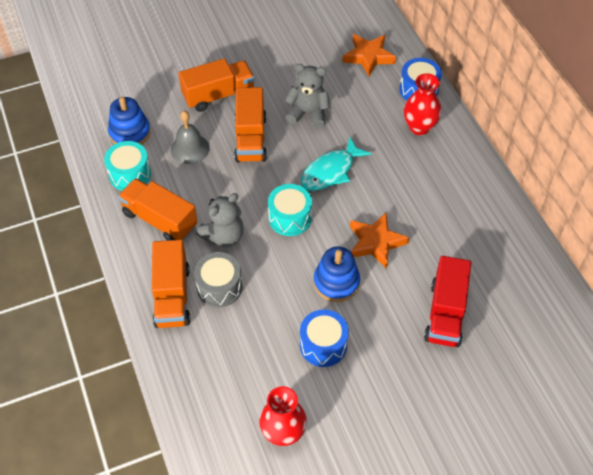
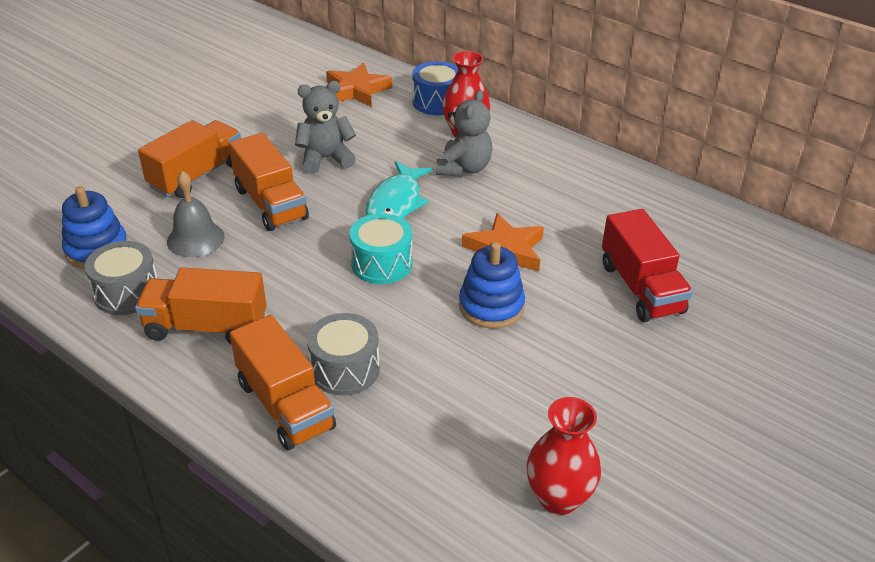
camera: 30 degrees left, 15 degrees down
(130, 174) = (127, 293): turquoise drum -> grey drum
(223, 236) = (309, 313): grey teddy bear -> grey teddy bear (464, 168)
(323, 345) = (529, 377): blue drum -> none

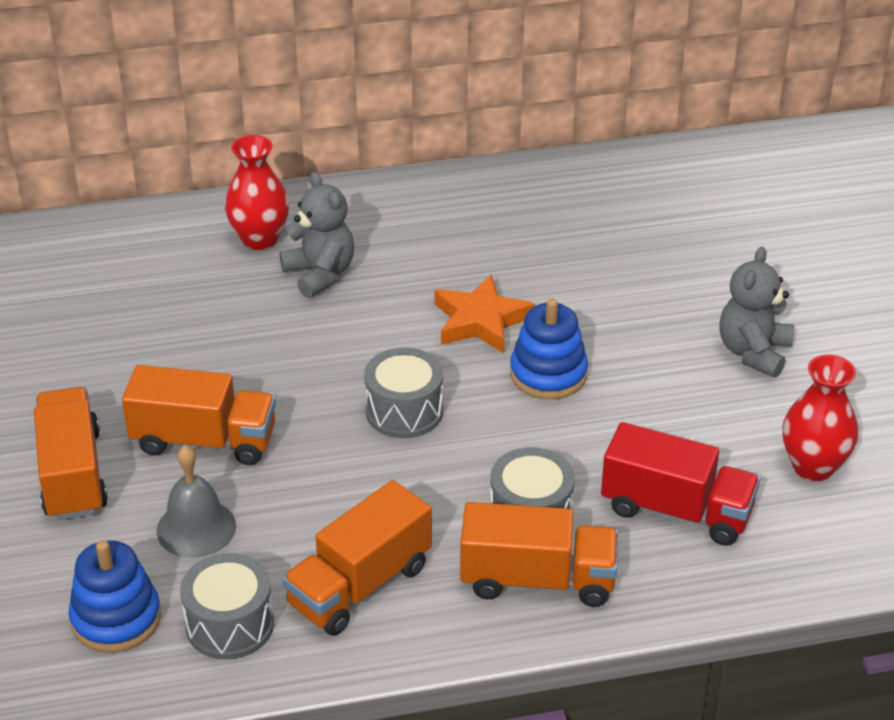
camera: 50 degrees left, 0 degrees up
(325, 159) = (174, 360): grey teddy bear -> grey teddy bear (753, 352)
(357, 90) = (71, 269): orange star -> none
(382, 263) = (404, 411): turquoise drum -> grey drum
(396, 203) = (318, 350): turquoise fish -> none
(437, 102) = (177, 227): blue drum -> none
(641, 288) = (625, 272): red truck -> red truck (676, 510)

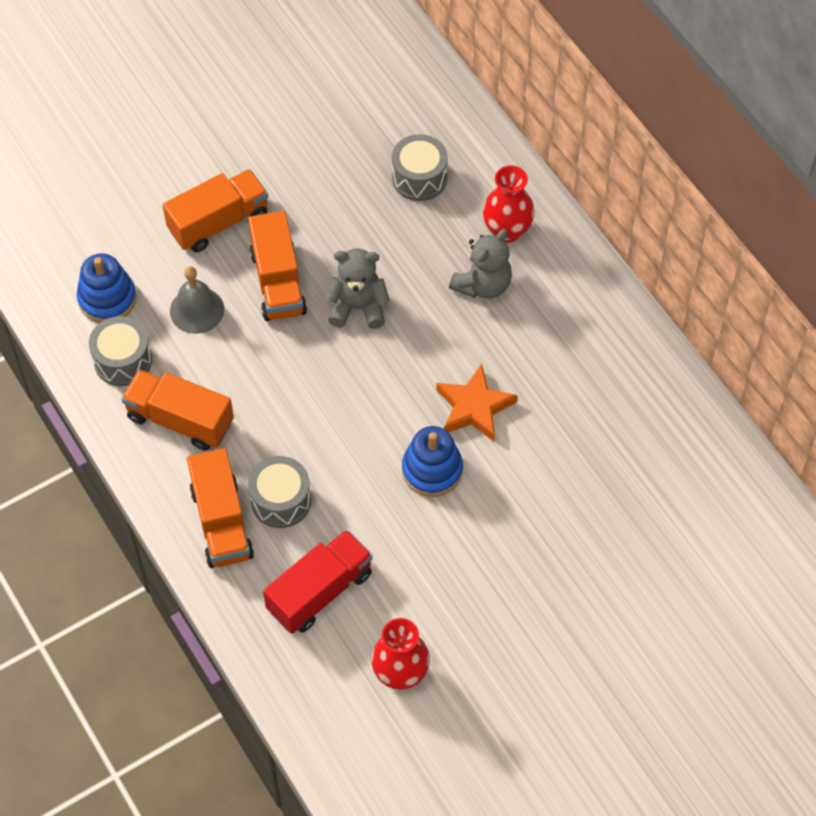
camera: 70 degrees right, 20 degrees up
(404, 411) = (354, 390): grey drum -> grey drum (419, 178)
(676, 510) = (319, 591): red truck -> red truck turned 135 degrees counterclockwise
(753, 352) = (517, 605): grey teddy bear -> grey teddy bear (357, 307)

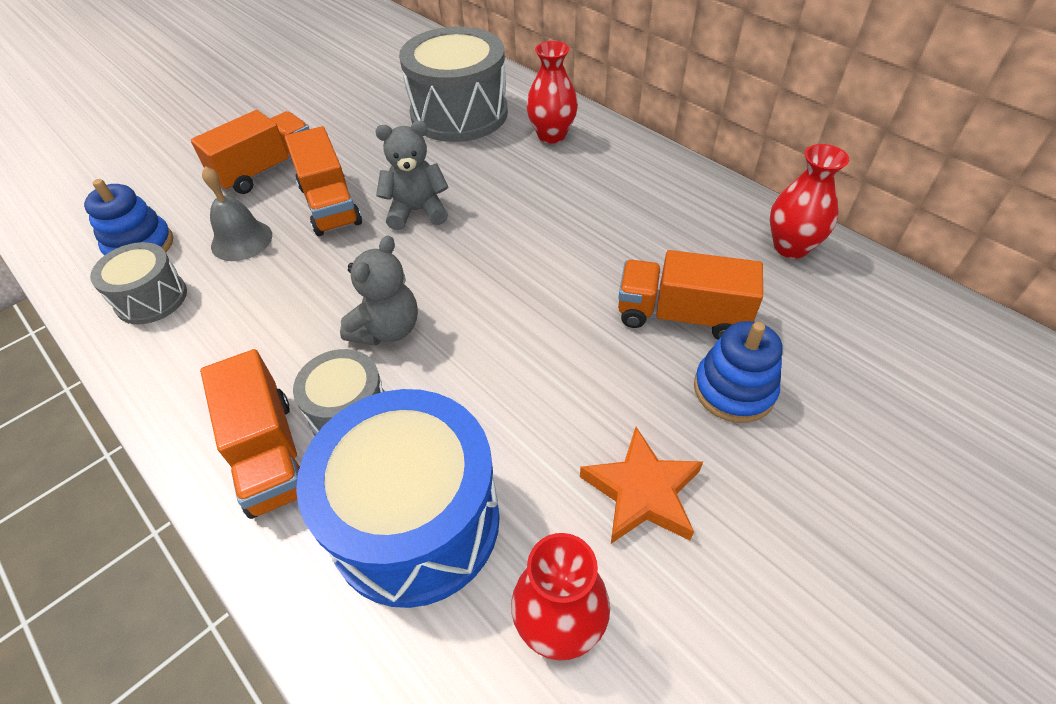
camera: 10 degrees left, 10 degrees down
(180, 420) = (217, 346): orange truck -> orange truck (681, 316)
(319, 591) = (415, 521): red truck -> blue drum
(419, 178) = (459, 114): grey drum -> grey drum, size x1.87
(432, 470) = (534, 343): blue stacking toy -> blue stacking toy (734, 390)
(474, 407) = (565, 275): orange star -> orange star (642, 492)
(483, 285) = (541, 175): grey teddy bear -> grey teddy bear (387, 329)
(680, 418) = (790, 247): none -> red vase

